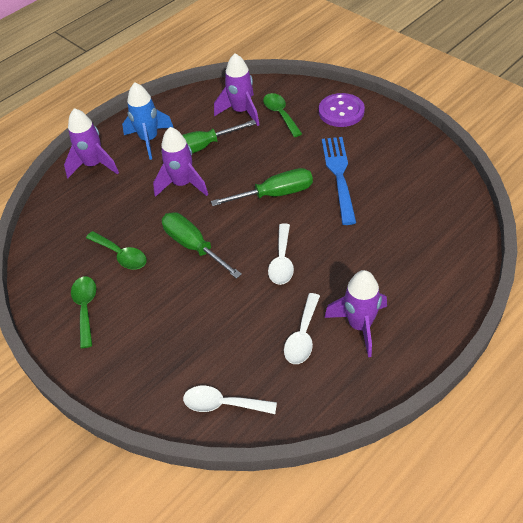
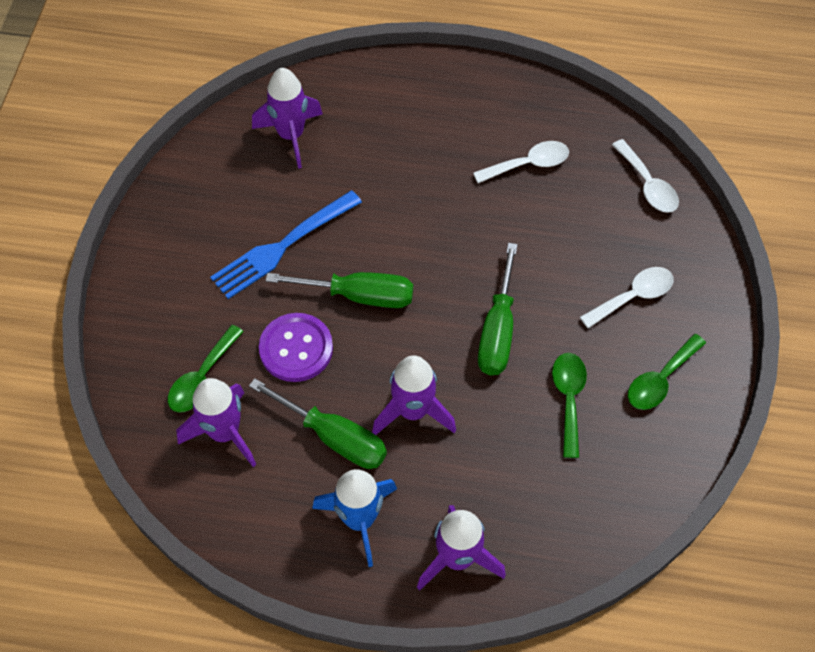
camera: 130 degrees left, 10 degrees up
(275, 194) = (358, 295): green screwdriver -> green screwdriver turned 150 degrees clockwise
(282, 261) = (453, 231): white spoon -> white spoon (633, 296)
(341, 111) = (155, 306): purple button -> purple button (296, 349)
(360, 325) = (480, 127): purple rocket -> purple rocket (291, 136)

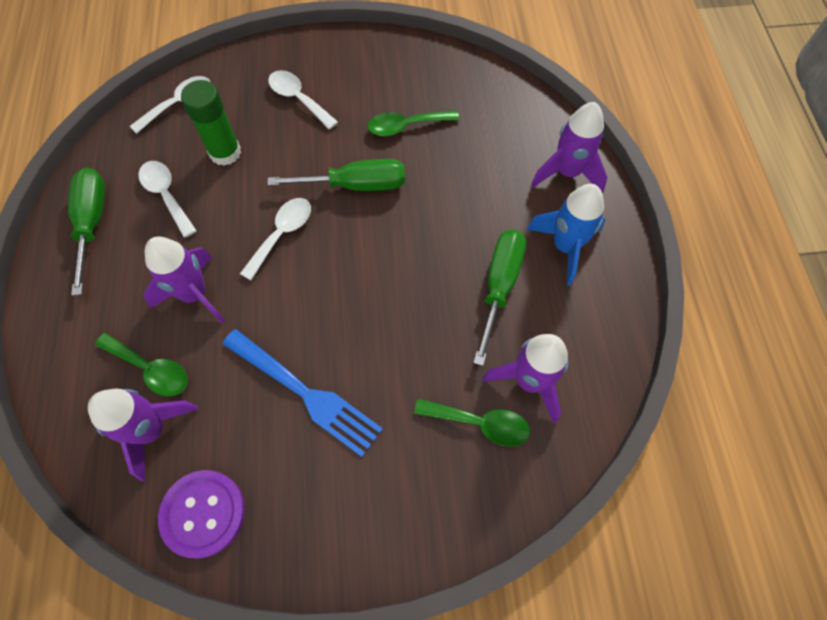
camera: 105 degrees left, 5 degrees up
(296, 349) = (421, 344): purple button -> purple button (203, 513)
(358, 295) = (347, 304): green screwdriver -> green screwdriver (92, 223)
(413, 411) = (454, 231): purple rocket -> purple rocket (195, 294)
(455, 254) = (282, 234): none -> white spoon
(571, 218) = (225, 152): none -> green glue stick
(660, 380) = (371, 73): green spoon -> green spoon (151, 369)

